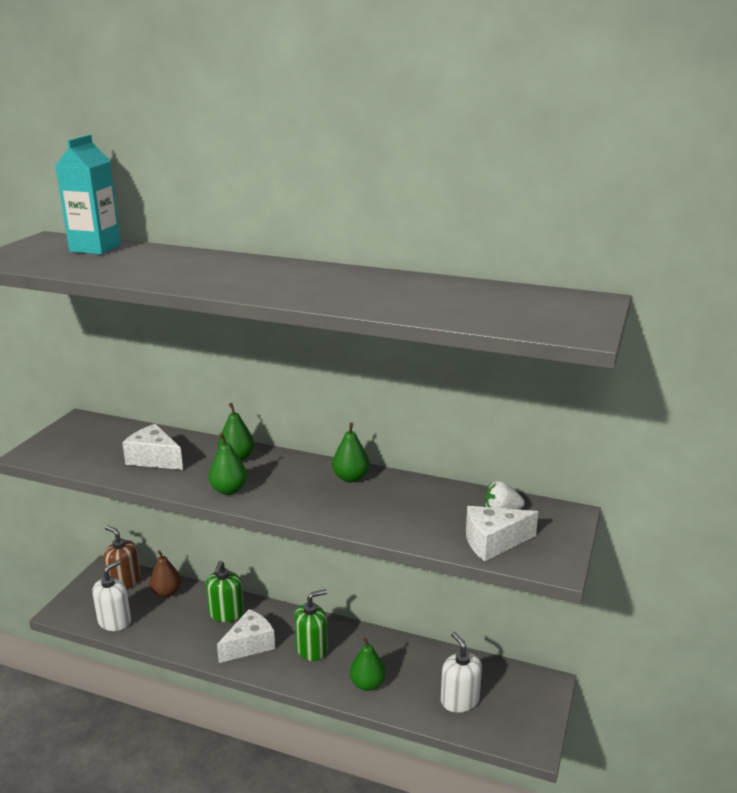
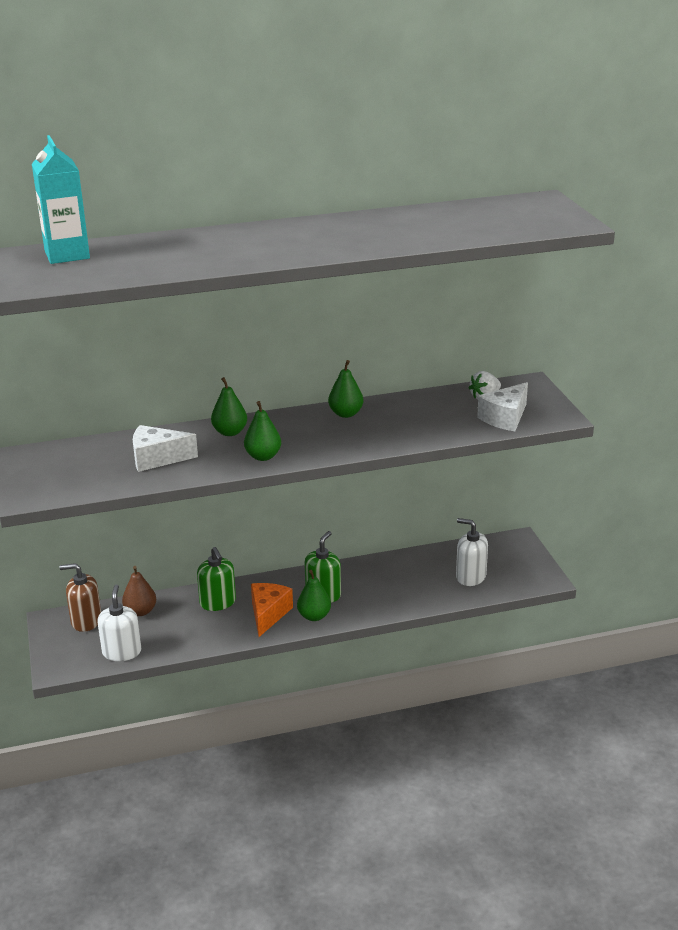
camera: 35 degrees left, 5 degrees up
(249, 645) = (268, 614): white cheese -> orange cheese
(367, 684) = (394, 597): green pear -> green pear (314, 616)

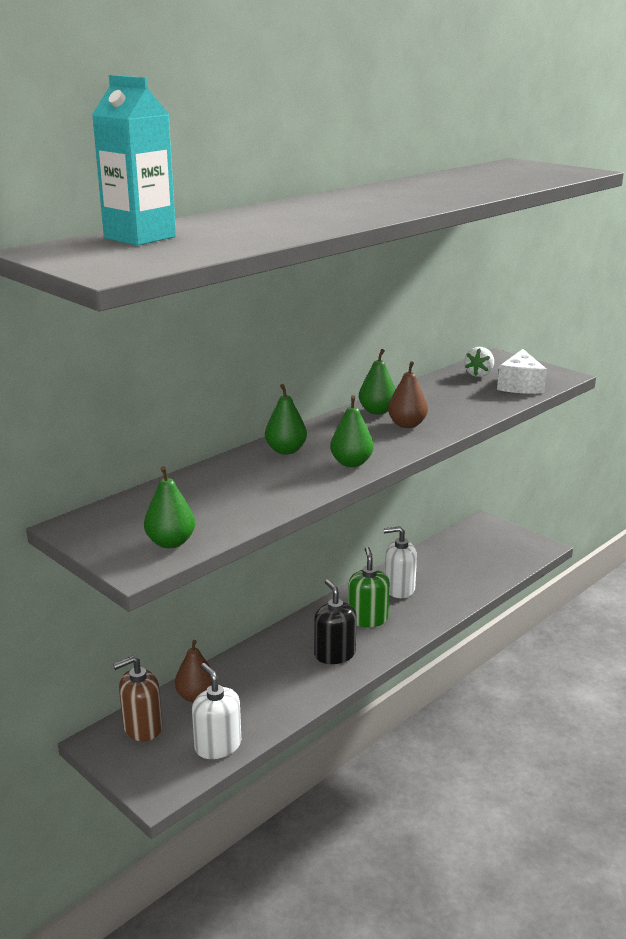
camera: 30 degrees left, 5 degrees down
(157, 458) = (241, 491): white cheese -> none
(218, 602) = (271, 660): green soap dispenser -> none
(268, 614) = (334, 654): orange cheese -> black soap dispenser
(314, 616) = (381, 641): green pear -> green pear (170, 542)
(352, 433) = (407, 424): none -> brown pear
(470, 577) = (480, 563): white soap dispenser -> white soap dispenser (399, 589)

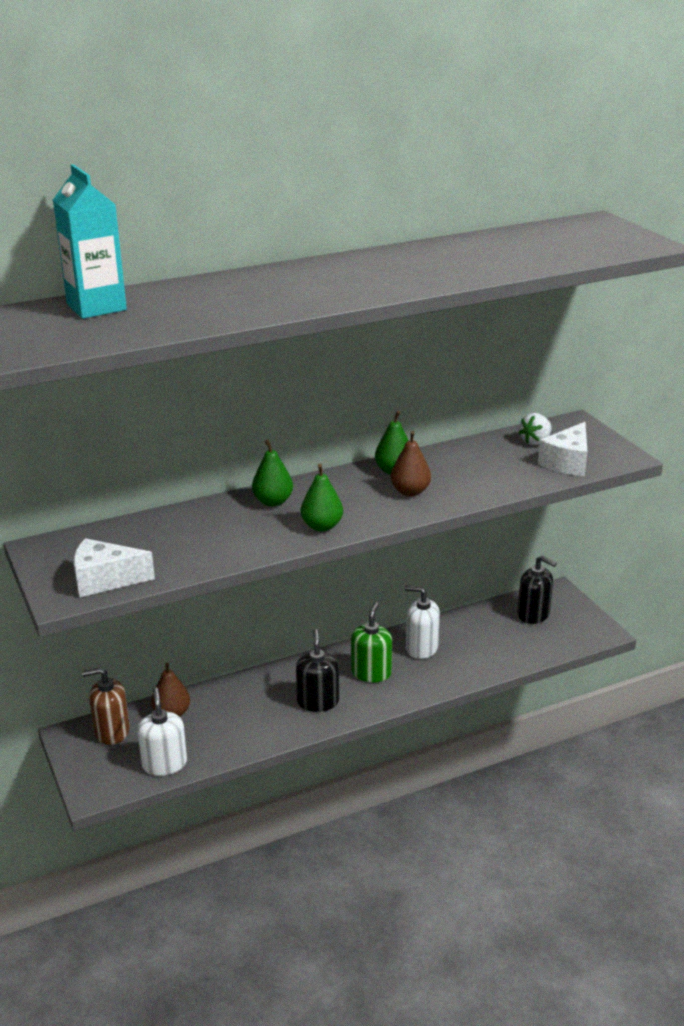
camera: 20 degrees right, 5 degrees up
(170, 542) = (105, 580): green pear -> white cheese
(476, 543) = (533, 614): none -> black soap dispenser

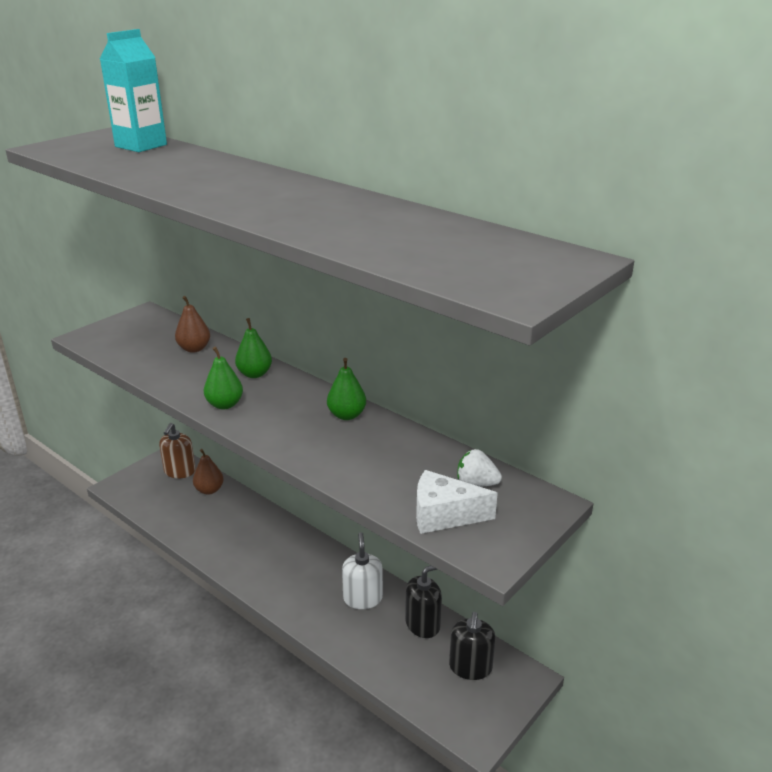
camera: 65 degrees right, 0 degrees up
(105, 580) = (110, 344): white cheese -> none
(112, 731) = (180, 471): brown soap dispenser -> brown soap dispenser turned 135 degrees counterclockwise
(164, 764) = (153, 506): white soap dispenser -> none
(318, 701) = (255, 558): black soap dispenser -> black soap dispenser (422, 624)
(371, 673) = (309, 577): green soap dispenser -> none
(410, 491) = (312, 432): brown pear -> brown pear (194, 349)

